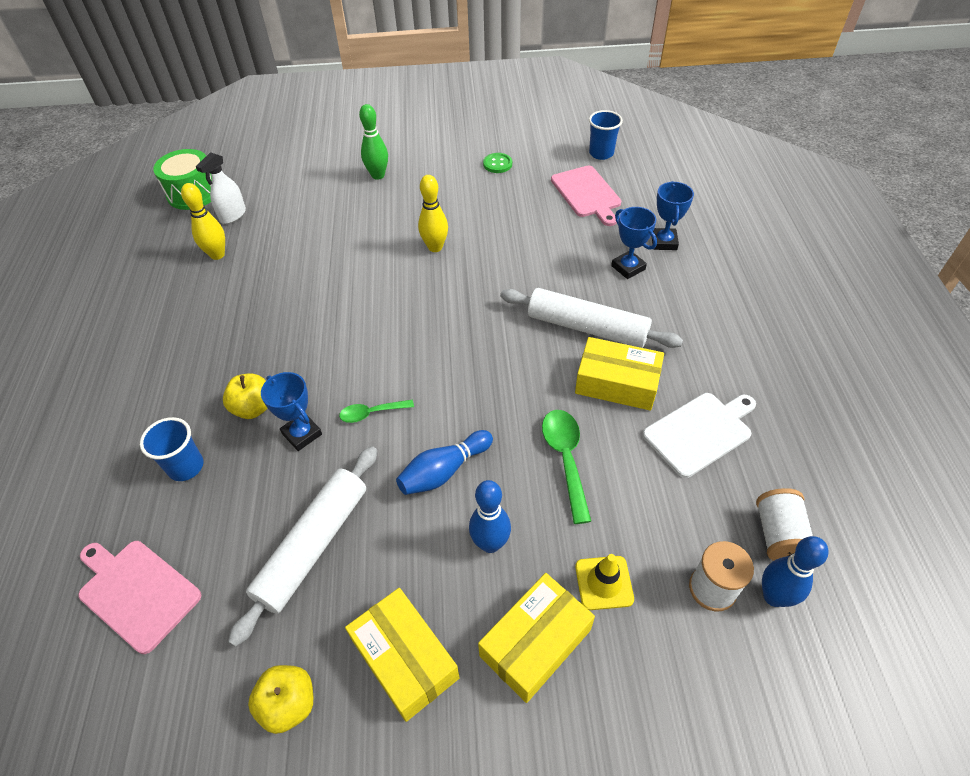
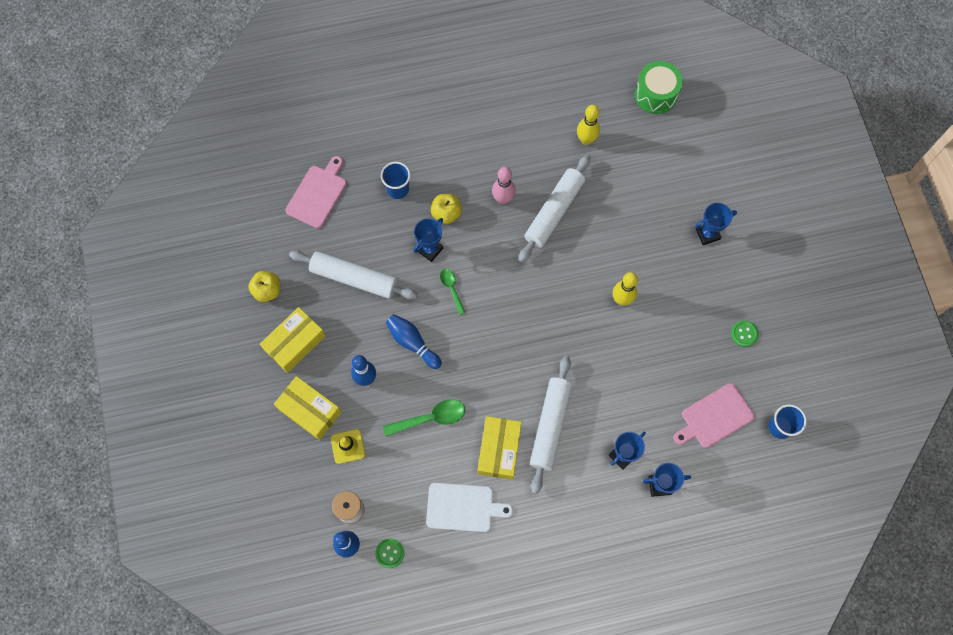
camera: 80 degrees right, 20 degrees up
(233, 215) = (634, 135): white spray bottle -> none
(259, 342) = (503, 199): none -> pink bowling pin
(300, 293) = (554, 212): none -> white rolling pin
(378, 175) = (707, 234): green bowling pin -> blue trophy
(700, 432) = (463, 507): white cutting board -> white cutting board turned 45 degrees counterclockwise
(778, 535) = (390, 553): white spool -> green button

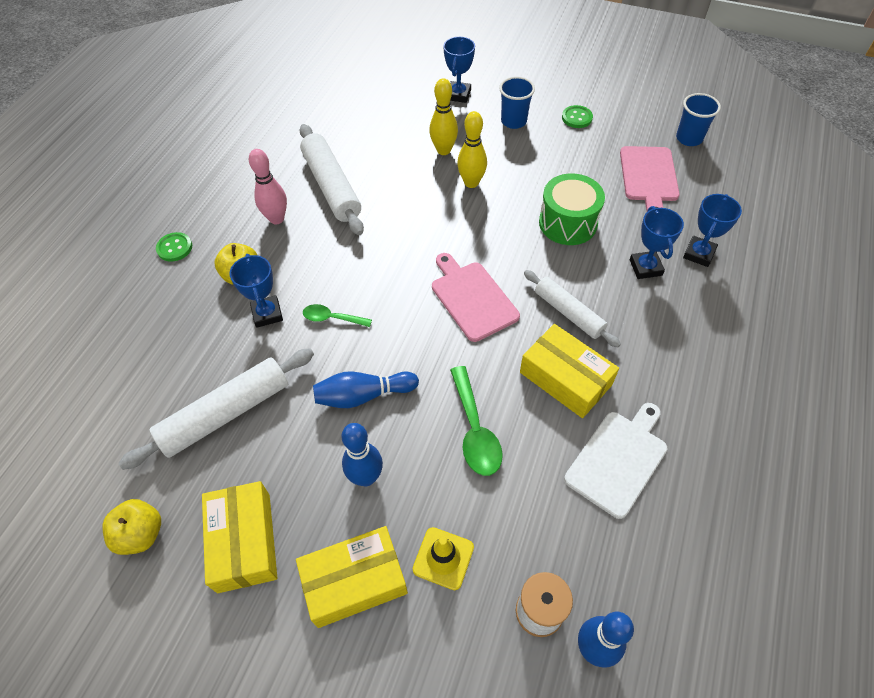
camera: 55 degrees left, 15 degrees down
(317, 194) = (83, 392): pink cutting board -> pink cutting board (472, 298)
(390, 553) = (635, 593): green button -> green button (174, 248)
(398, 189) = (167, 305): blue cup -> blue cup (513, 121)
(431, 418) = (475, 430): green spoon -> green spoon turned 150 degrees clockwise
(550, 426) = (569, 313): white rolling pin -> white rolling pin, size x0.65
(586, 140) = (284, 127): yellow bowling pin -> yellow bowling pin (443, 150)
(656, 95) = (293, 63): green drum -> green drum (568, 223)

